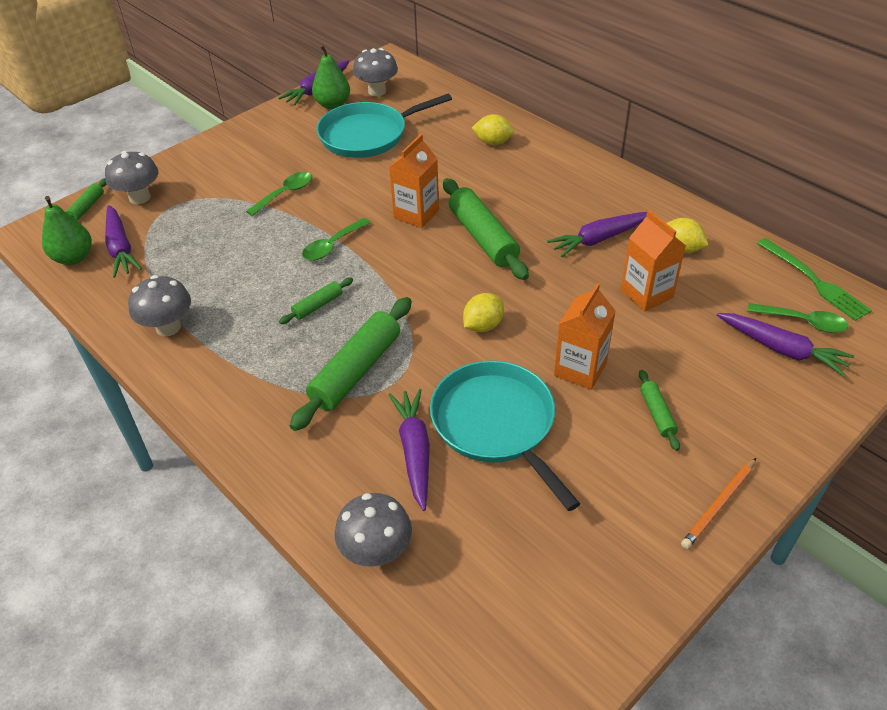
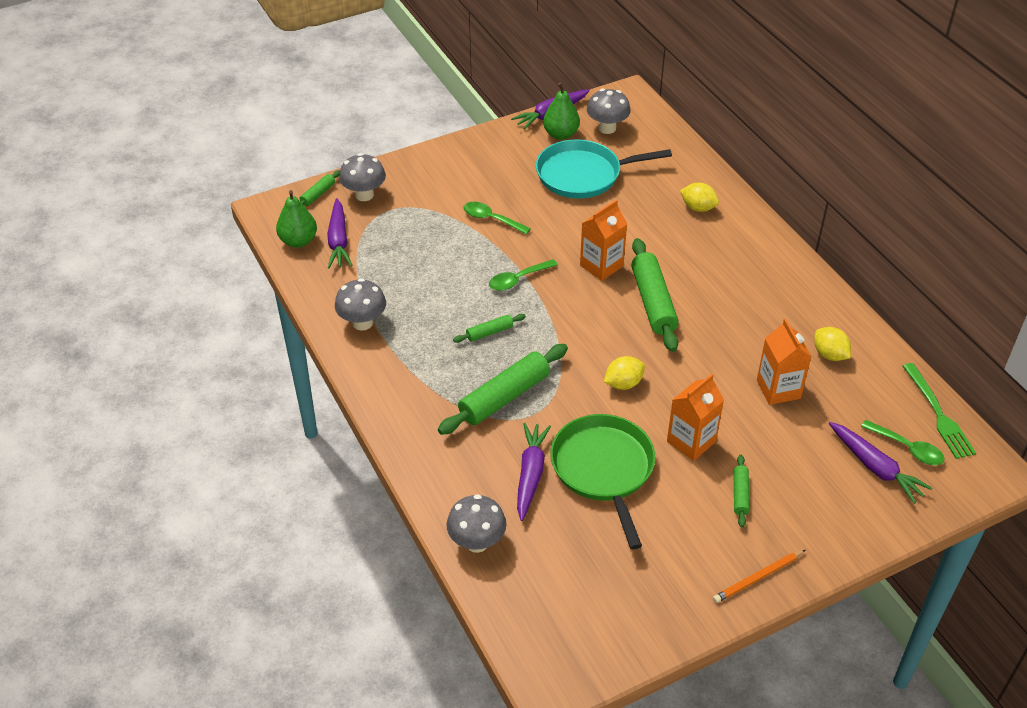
camera: 15 degrees right, 0 degrees up
(285, 194) = (491, 219): green spoon -> green spoon turned 120 degrees counterclockwise
(496, 424) = (604, 469): turquoise pan -> green pan
(599, 239) = (757, 328): purple carrot -> none

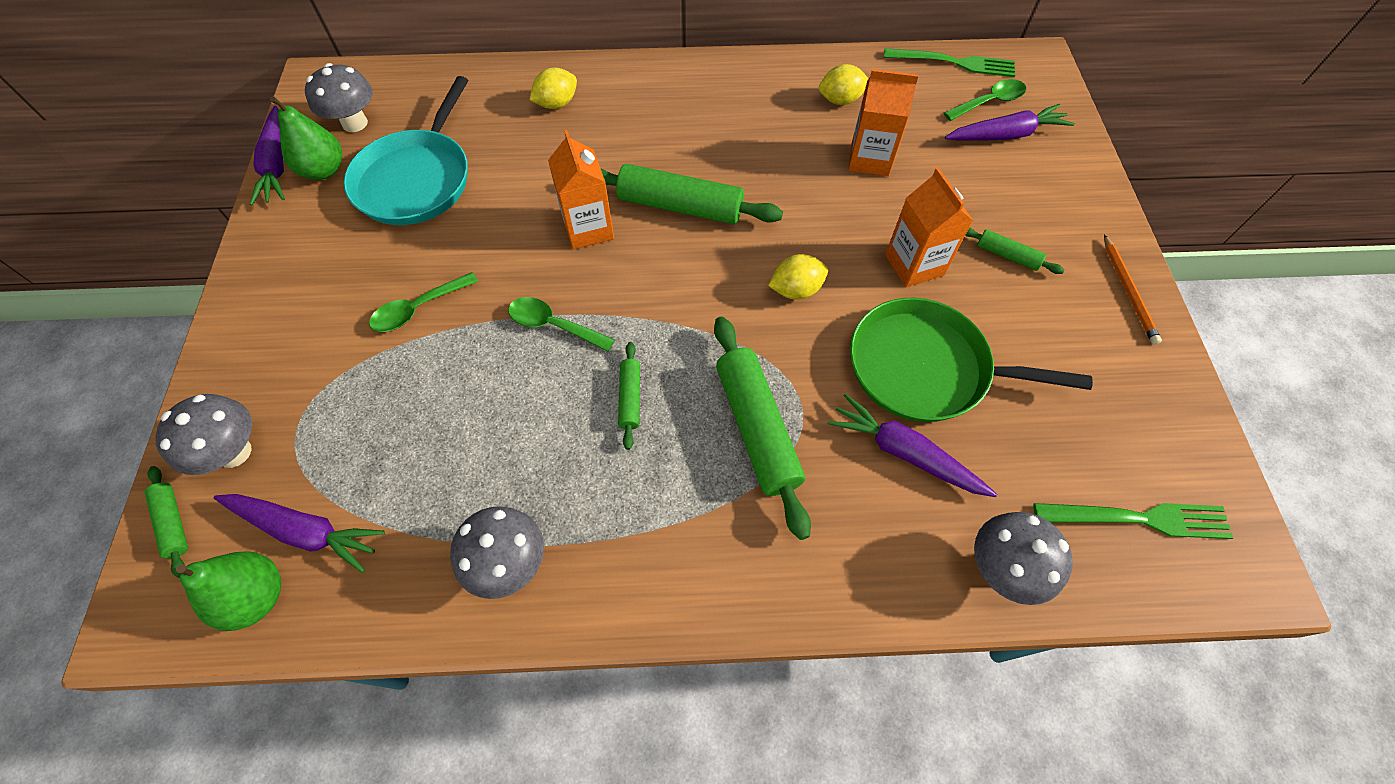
camera: 65 degrees left, 15 degrees up
(518, 280) = (553, 325): green spoon -> green spoon turned 120 degrees clockwise
(555, 612) = (1140, 518): none -> green fork
(623, 383) = (796, 290): yellow lemon -> yellow lemon turned 75 degrees clockwise

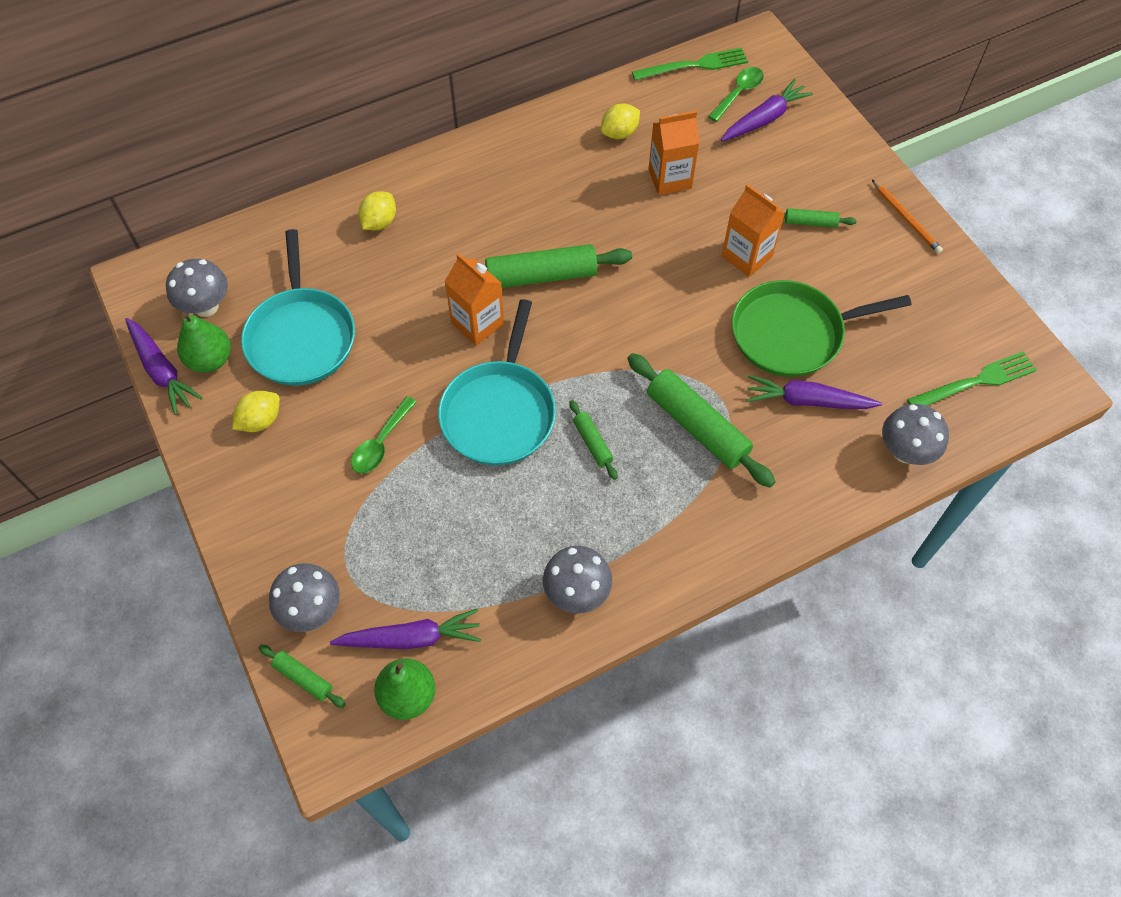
camera: 25 degrees left, 0 degrees up
(553, 325) = (499, 412): green spoon -> turquoise pan
(796, 290) = (669, 310): yellow lemon -> yellow lemon (260, 421)

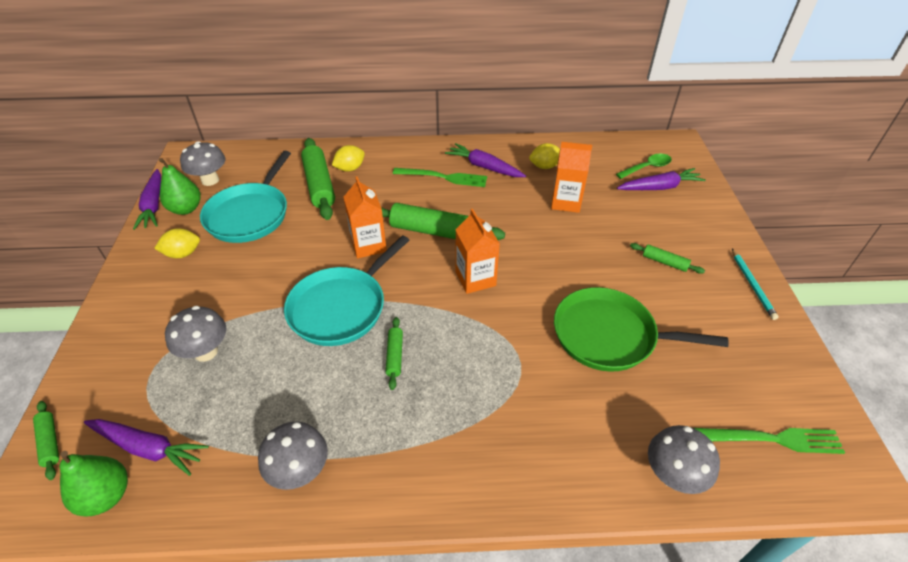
camera: 25 degrees right, 15 degrees down
(311, 610) = (101, 393): grey mushroom -> grey mushroom (206, 352)
(381, 443) = (245, 296): green spoon -> none
(695, 65) = (622, 144): green fork -> green fork (444, 177)
(697, 426) = (487, 376): green rolling pin -> green rolling pin (319, 185)
(747, 256) = (599, 268): orange carton -> orange carton (475, 279)
(807, 401) = (596, 393): purple carrot -> purple carrot (484, 167)
(906, 219) = (752, 285): orange pencil -> turquoise pencil

